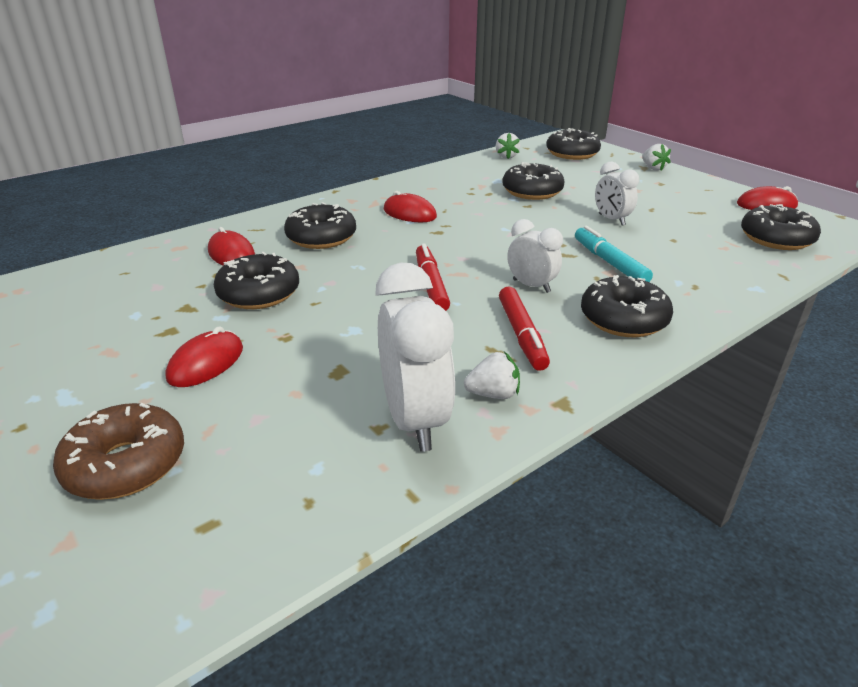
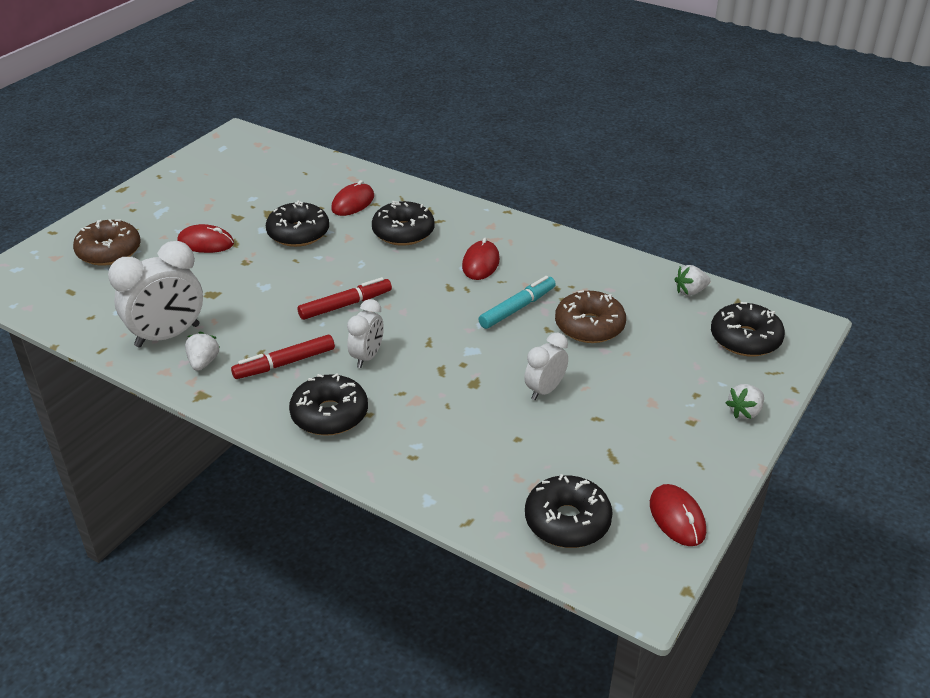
camera: 70 degrees right, 5 degrees up
(493, 394) = (203, 362): white strawberry -> white strawberry turned 150 degrees counterclockwise
(532, 191) = (589, 326): black donut -> brown donut
(609, 263) = (436, 398): turquoise marker -> turquoise marker (517, 308)

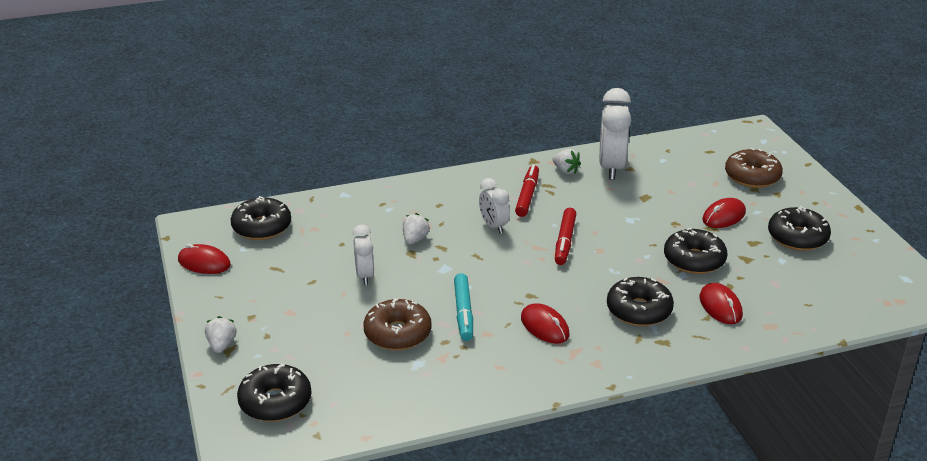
camera: 130 degrees right, 5 degrees down
(329, 415) = (456, 192): black donut -> black donut (797, 237)
(690, 291) = (364, 416): white strawberry -> white strawberry (415, 239)

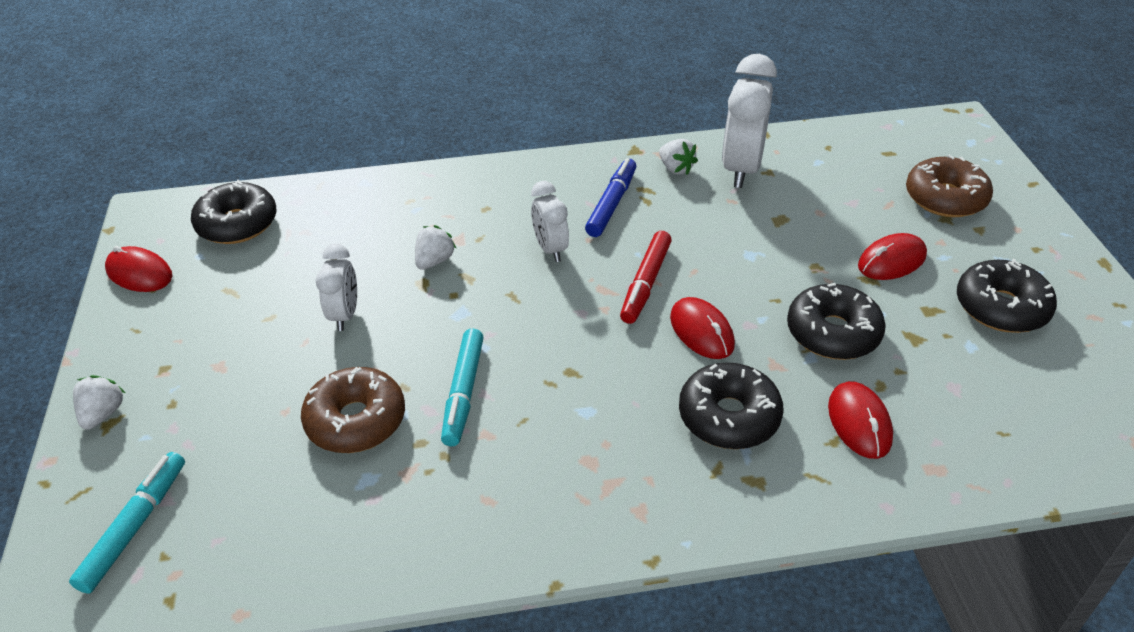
camera: 10 degrees right, 10 degrees up
(275, 402) = (134, 527): black donut -> turquoise marker
(527, 196) = (611, 204): red marker -> blue marker
(544, 326) = (577, 431): red mouse -> red mouse (701, 331)

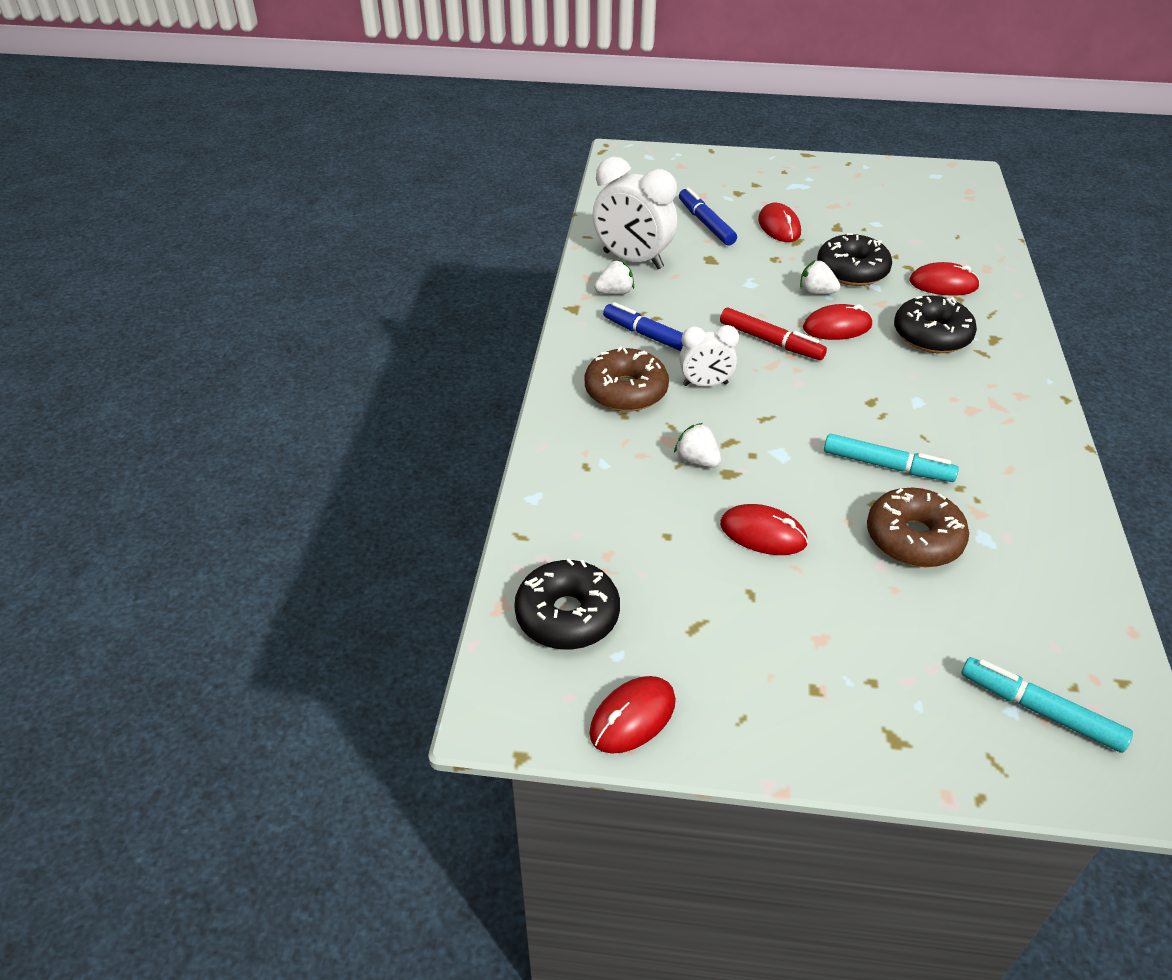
camera: 75 degrees left, 0 degrees up
(103, 414) = (880, 746): white strawberry -> white strawberry (816, 292)
(345, 315) = (763, 533): white clock -> red mouse
(853, 205) = (706, 223): none -> blue marker
(945, 198) = (714, 186): brown donut -> brown donut (626, 391)
(1001, 307) = (841, 201): black donut -> none

